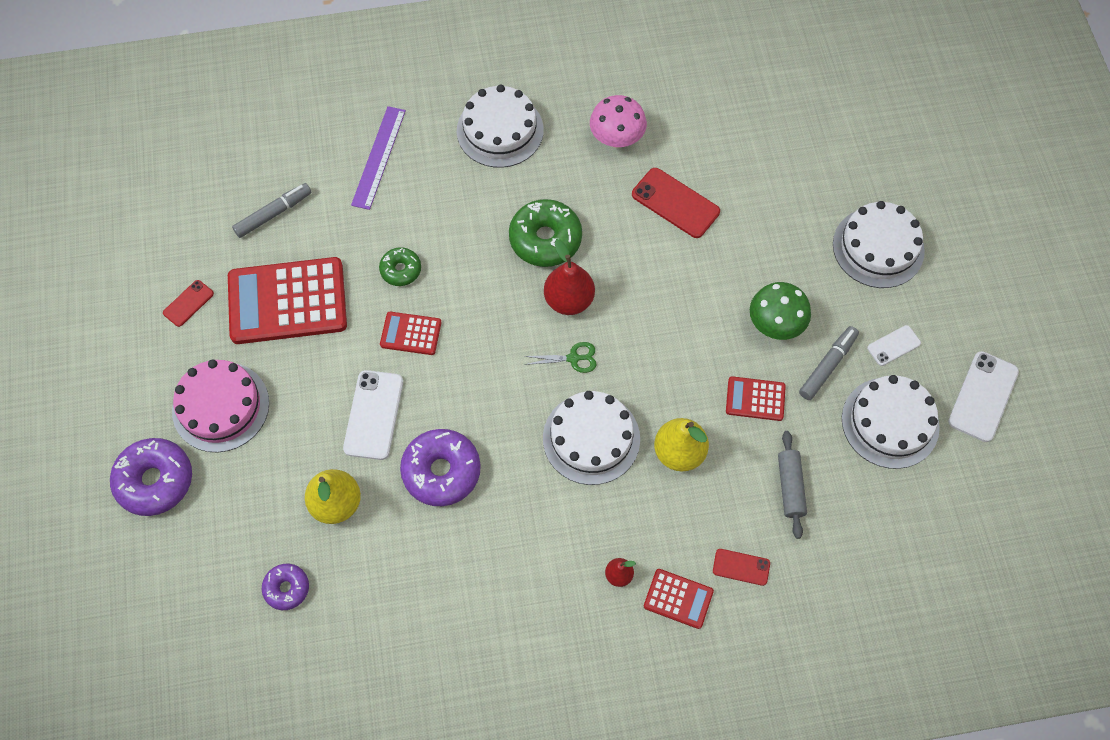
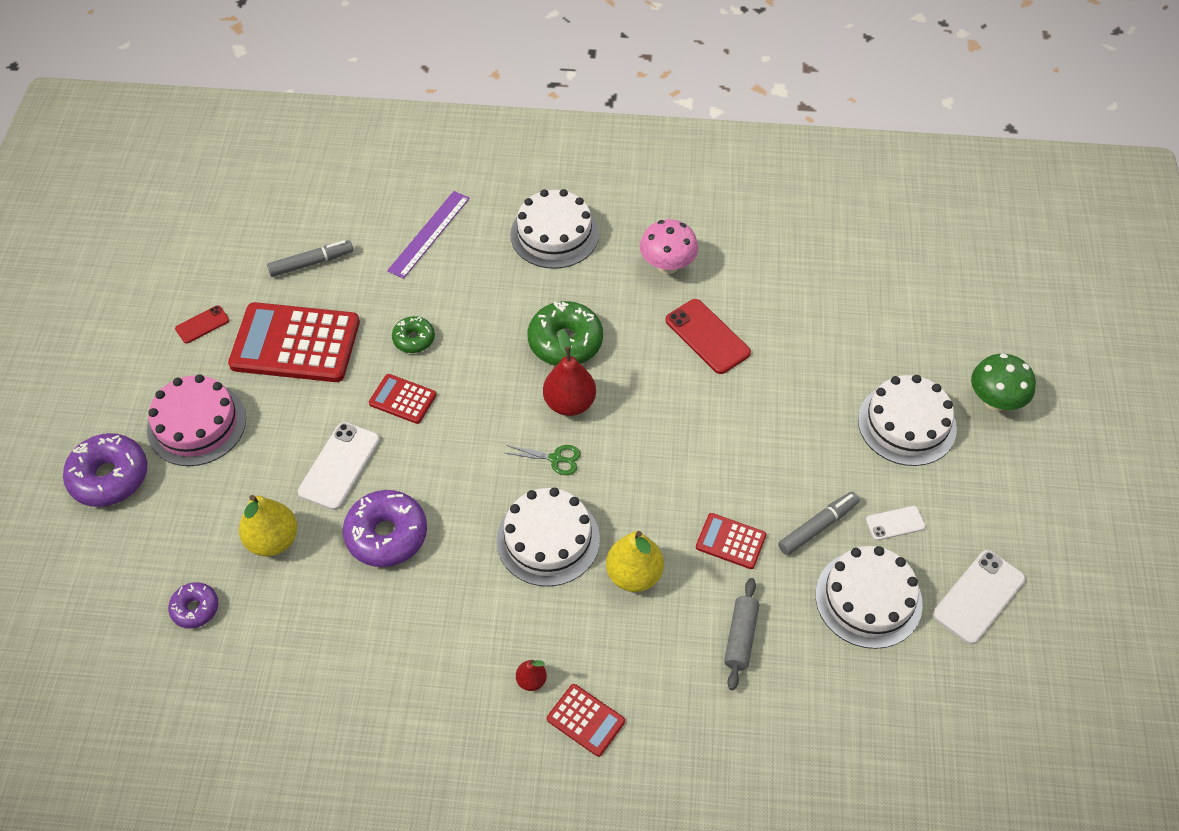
camera: 15 degrees right, 10 degrees down
(741, 567) = (662, 705): red phone -> none
(775, 324) = (774, 474): green mushroom -> green mushroom (995, 401)

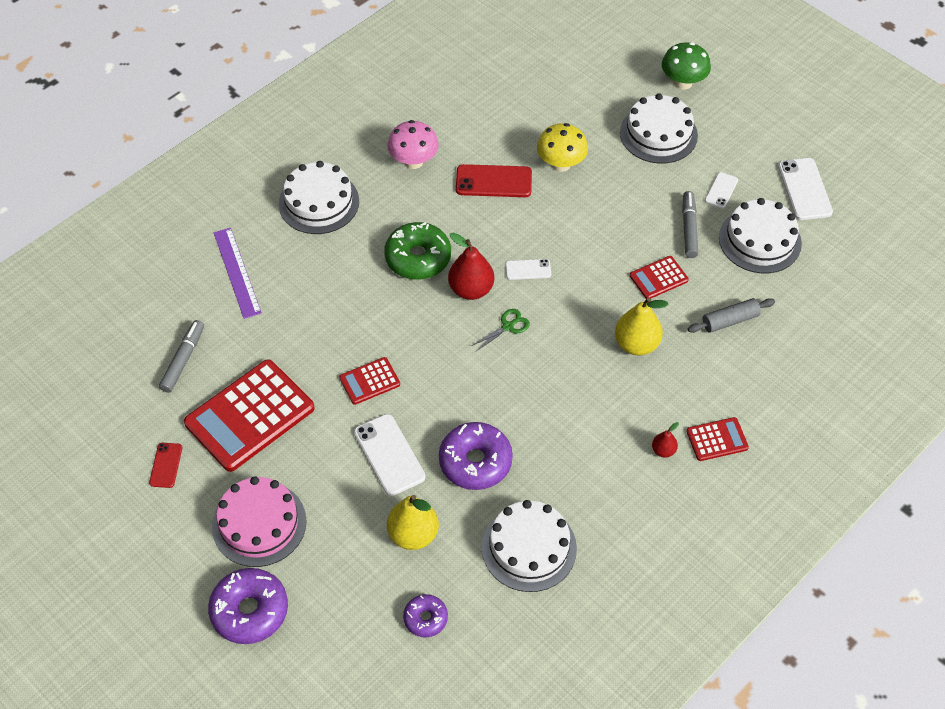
camera: 50 degrees left, 0 degrees up
(414, 339) = (323, 341): green donut -> none
(548, 539) = (566, 372): white cake -> white cake (529, 548)
(634, 430) = (528, 270): none -> white phone
(740, 637) = (730, 320): grey rolling pin -> grey rolling pin turned 75 degrees counterclockwise
(783, 372) = (561, 164): none -> yellow mushroom

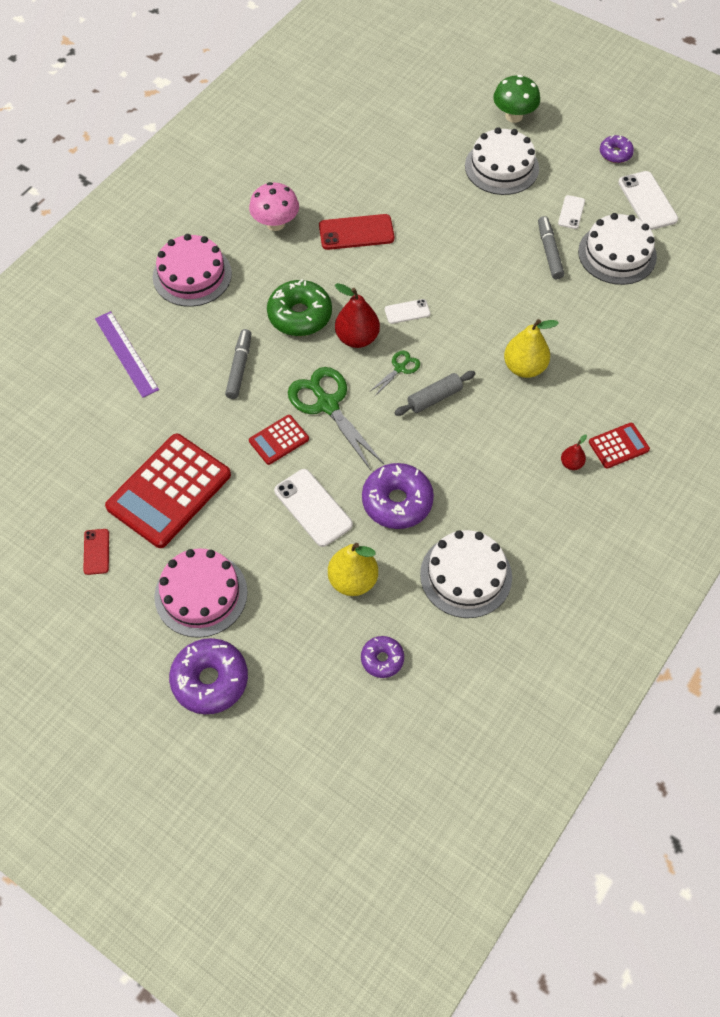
camera: 10 degrees left, 5 degrees up
(183, 360) = (91, 446): grey marker -> grey marker (239, 367)
(319, 202) = (192, 275): white cake -> pink cake
(426, 352) = (327, 404): none -> green scissors
(561, 164) = (416, 207): yellow mushroom -> none
(658, 278) = (531, 302): red calculator -> none
(730, 320) = (606, 333): grey rolling pin -> grey rolling pin (434, 398)
(781, 135) = (615, 153): none -> purple donut

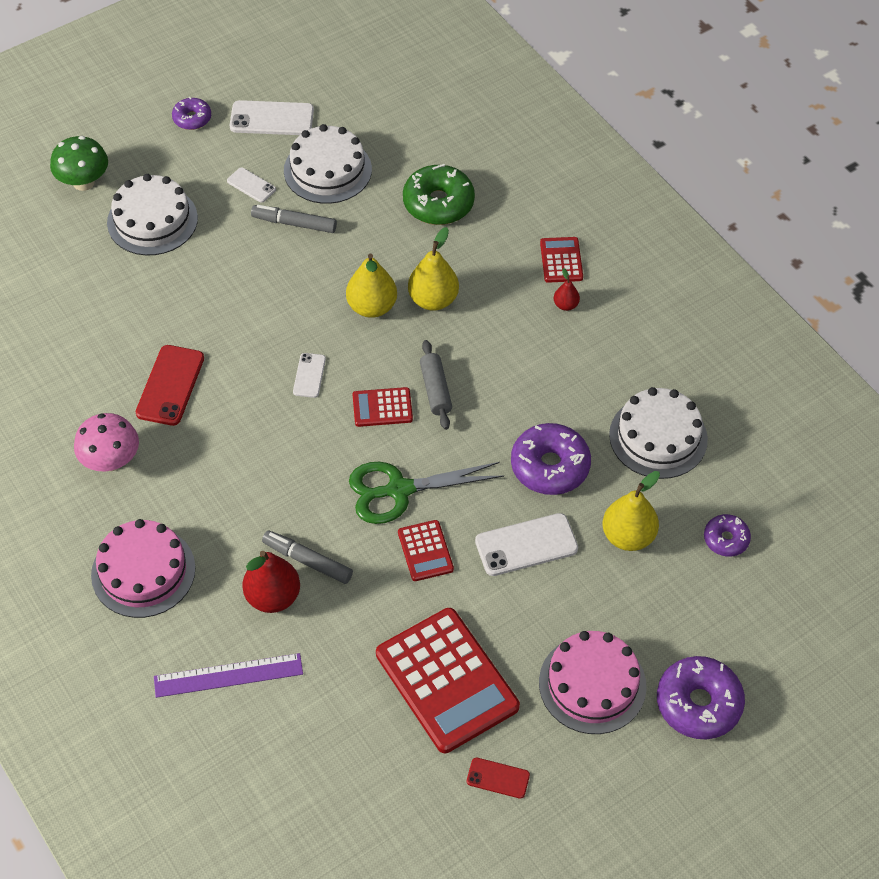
camera: 70 degrees left, 5 degrees down
(300, 315) = (262, 478): green donut -> green donut (438, 203)
(357, 338) = (322, 433): red pear -> red pear (273, 597)
(400, 368) = (382, 407): green scissors -> red calculator
(494, 329) = (372, 307): none -> yellow pear

